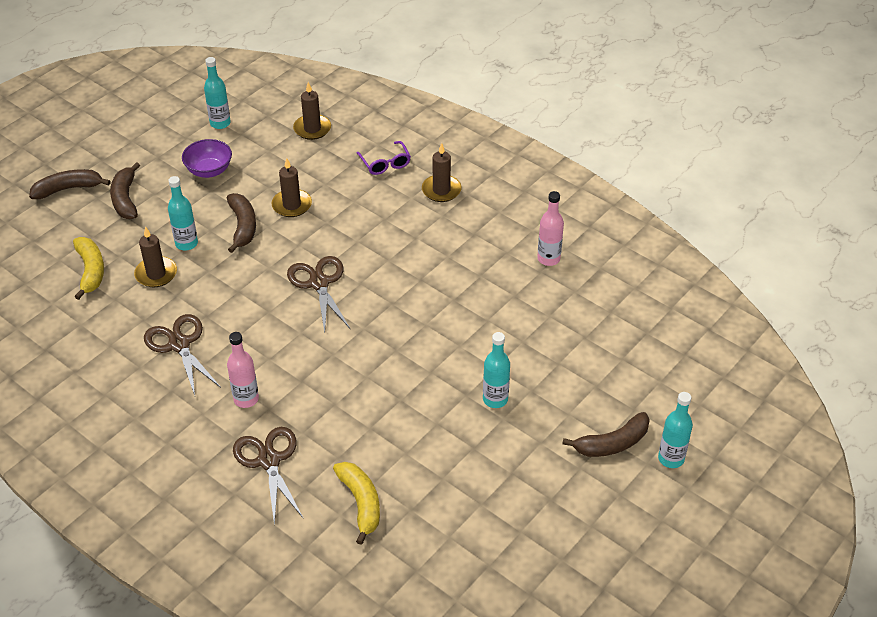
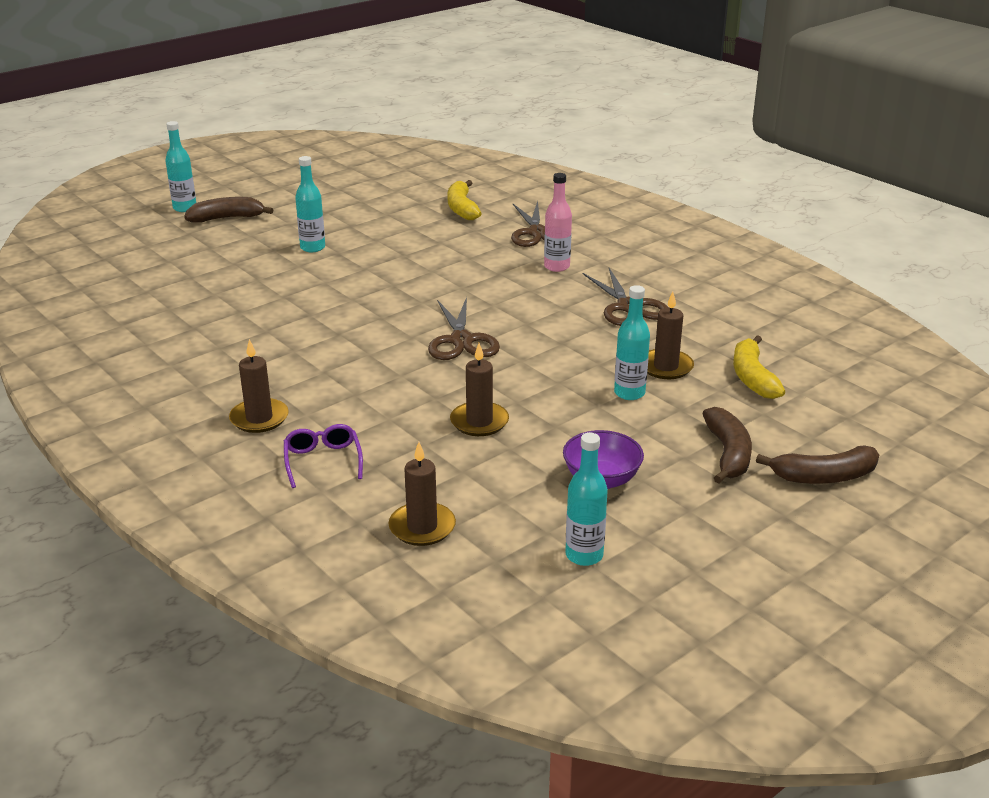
camera: 170 degrees left, 15 degrees down
(243, 226) = (552, 404): brown banana -> none
(548, 259) = (174, 337): pink bottle -> none

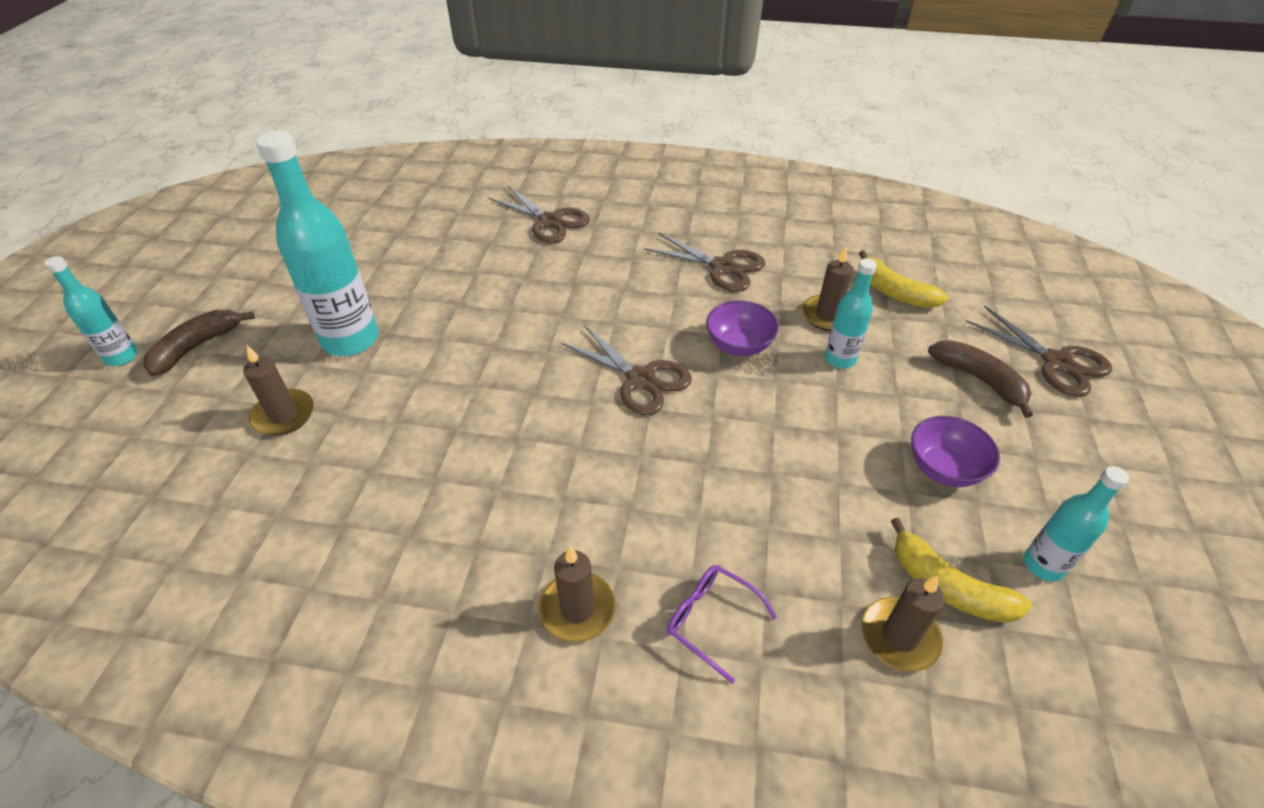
camera: 40 degrees left, 15 degrees up
(312, 248) = (350, 340): turquoise bottle -> turquoise bottle, size x1.86
(462, 208) = (446, 223): yellow banana -> yellow banana (948, 586)
(479, 422) = (777, 468): brown candle -> brown candle (284, 415)
(557, 267) = (612, 251): pink bottle -> none
(563, 353) = (739, 345): none -> purple bowl
(823, 476) = (1056, 362): brown banana -> brown scissors

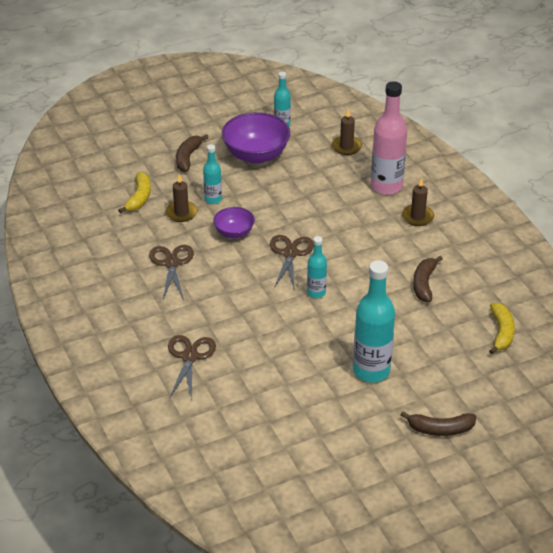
camera: 125 degrees left, 5 degrees down
(122, 357) = (479, 454): turquoise bottle -> turquoise bottle (316, 292)
(284, 415) = (437, 356): brown candle -> none
(416, 497) = (424, 284): none -> brown banana
(711, 620) = (386, 186): purple glasses -> pink bottle
(944, 468) = (256, 155): purple bowl -> purple bowl, size x1.77
(948, 586) = (314, 142): yellow banana -> yellow banana (501, 333)
(1056, 362) = (153, 140): brown scissors -> none

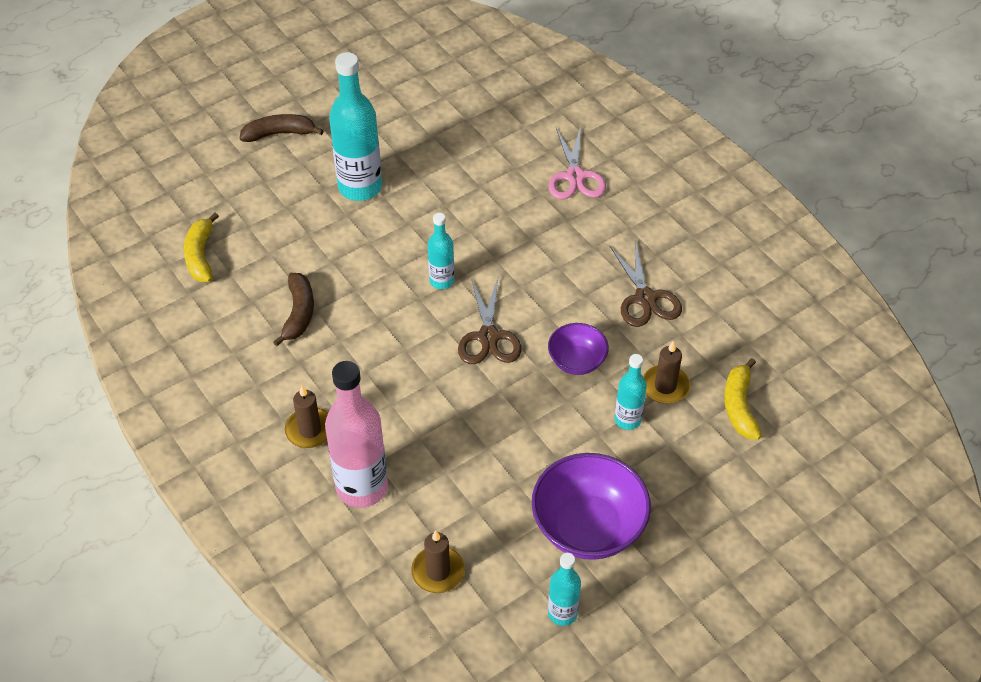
camera: 170 degrees right, 10 degrees up
(188, 157) = (698, 504): brown banana -> none
(190, 357) = (575, 176): brown scissors -> pink scissors

